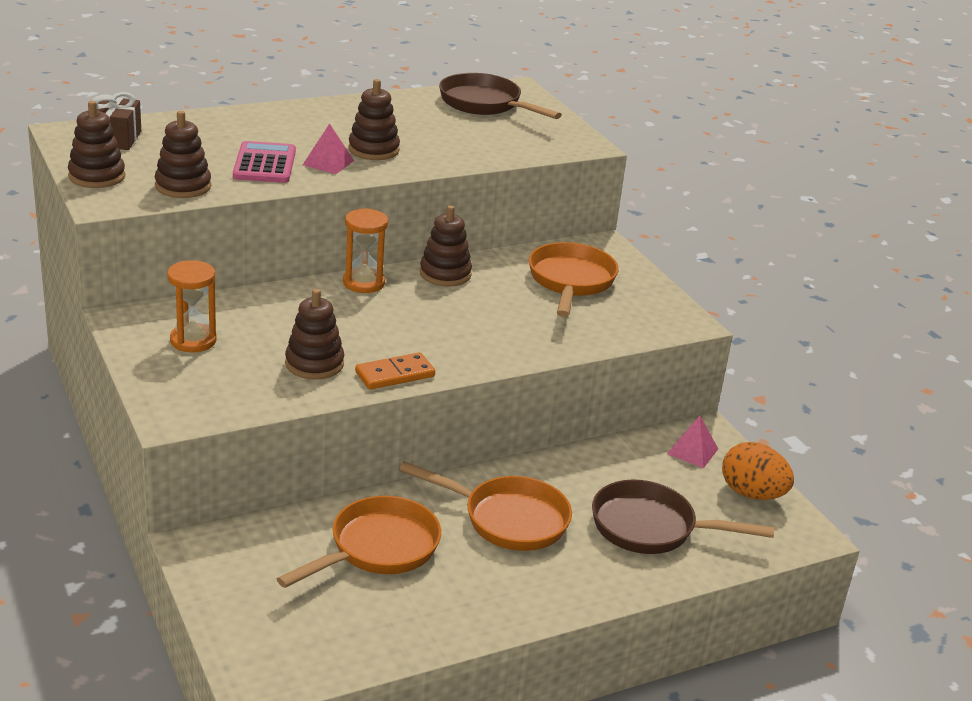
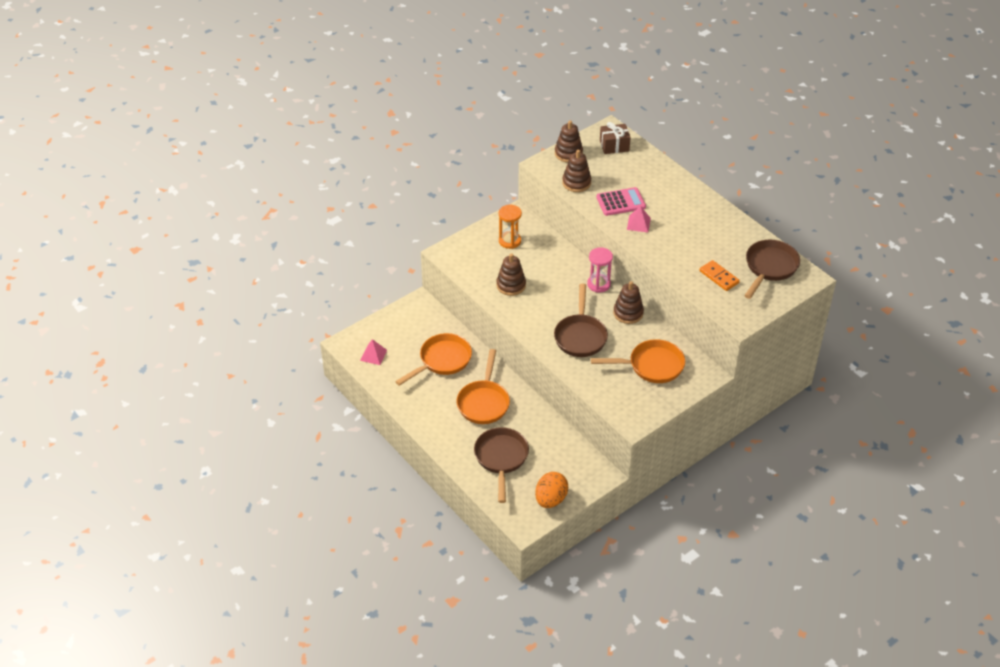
camera: 80 degrees right, 15 degrees up
(363, 283) = (598, 284): orange hourglass -> pink hourglass
(373, 150) = (667, 236): brown stacking toy -> none
(378, 548) = (442, 361): orange pan -> orange pan turned 75 degrees counterclockwise
(395, 374) = (516, 314): orange domino -> orange domino (719, 277)
(478, 325) = (580, 336): none -> brown pan
(692, 451) = (579, 470): pink pyramid -> pink pyramid (373, 355)

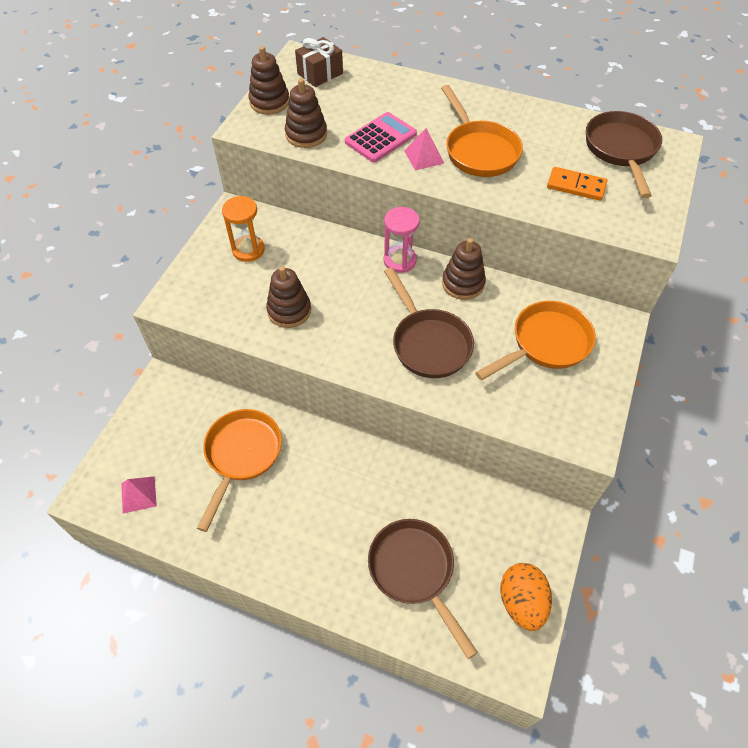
camera: 30 degrees left, 10 degrees up
(484, 402) = (335, 492): orange pan -> orange pan (479, 151)

